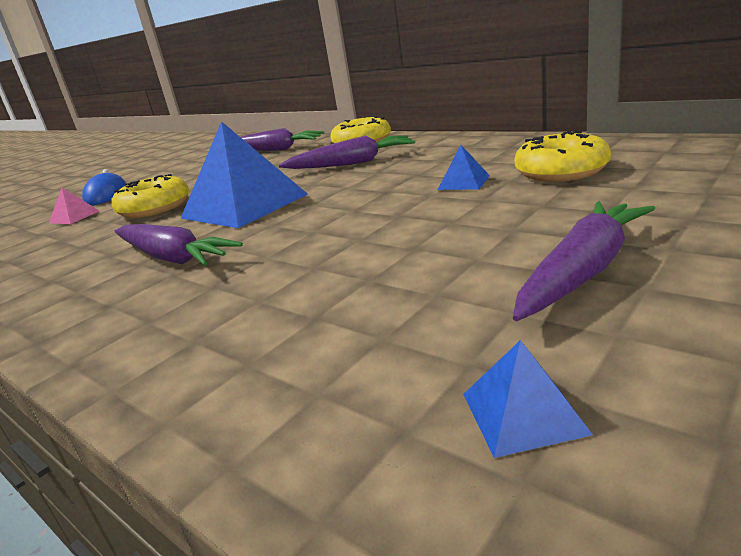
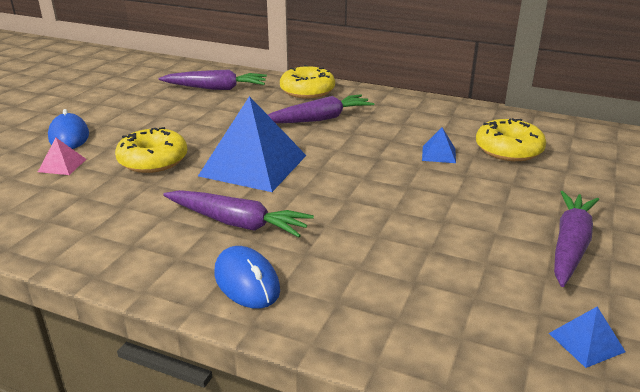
camera: 20 degrees left, 5 degrees up
(117, 316) = (246, 281): none -> blue mouse

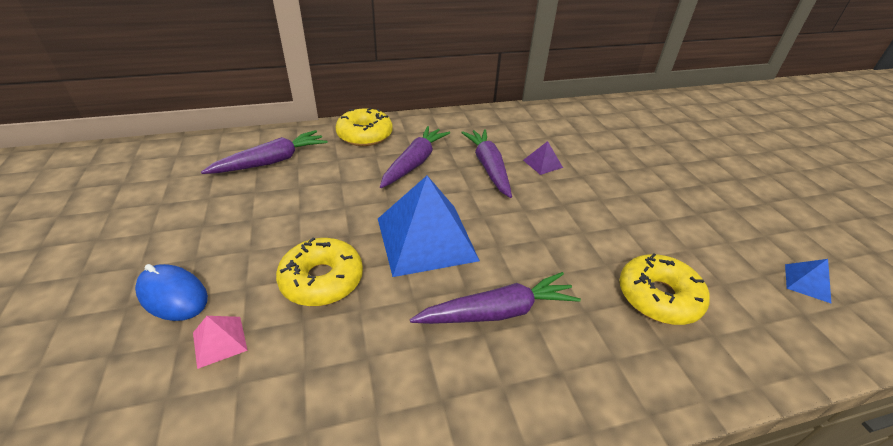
camera: 40 degrees left, 10 degrees up
(246, 281) = (588, 372): blue mouse -> none
(438, 154) = (542, 163): blue pyramid -> purple pyramid
(508, 150) = (576, 141): yellow donut -> yellow donut (658, 297)
(570, 245) = (705, 209): purple carrot -> purple carrot (488, 167)

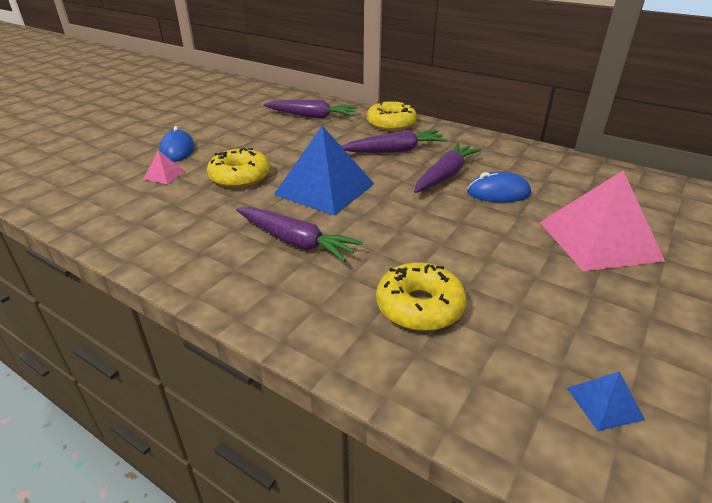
camera: 50 degrees right, 5 degrees down
(542, 163) = (498, 193): purple pyramid -> blue mouse
(642, 169) = (598, 240): none -> pink pyramid

